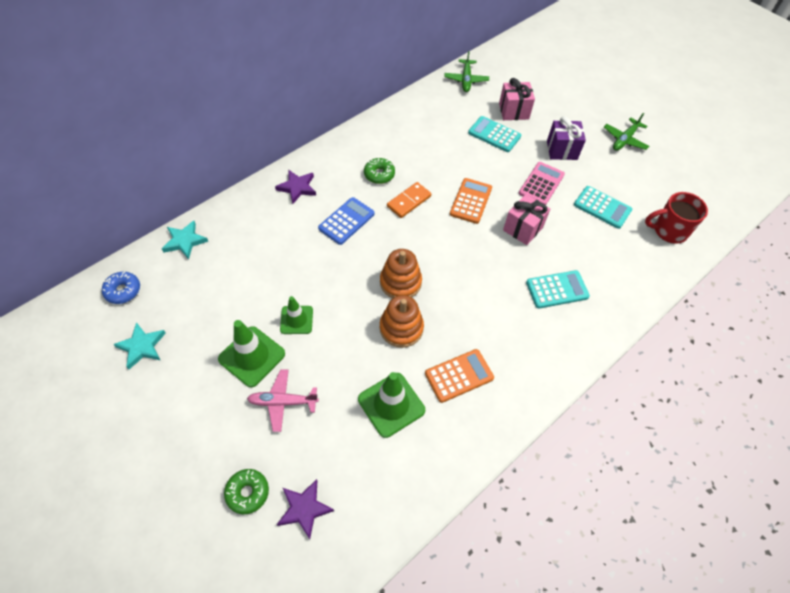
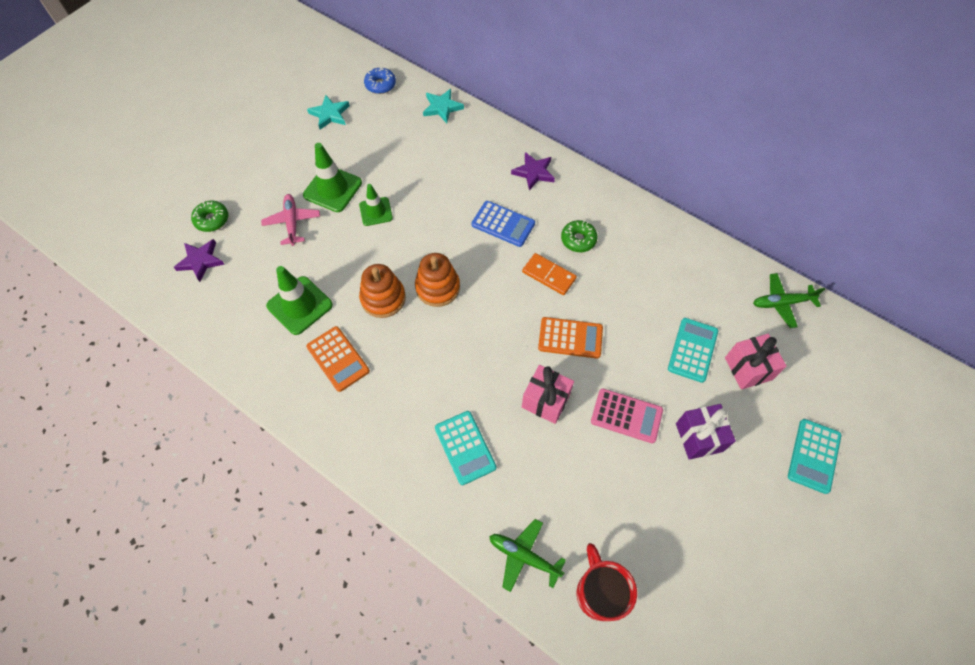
camera: 80 degrees right, 5 degrees up
(602, 207) = (612, 497): turquoise calculator -> turquoise calculator (813, 456)
(624, 140) = (757, 526): green plane -> green plane (524, 556)

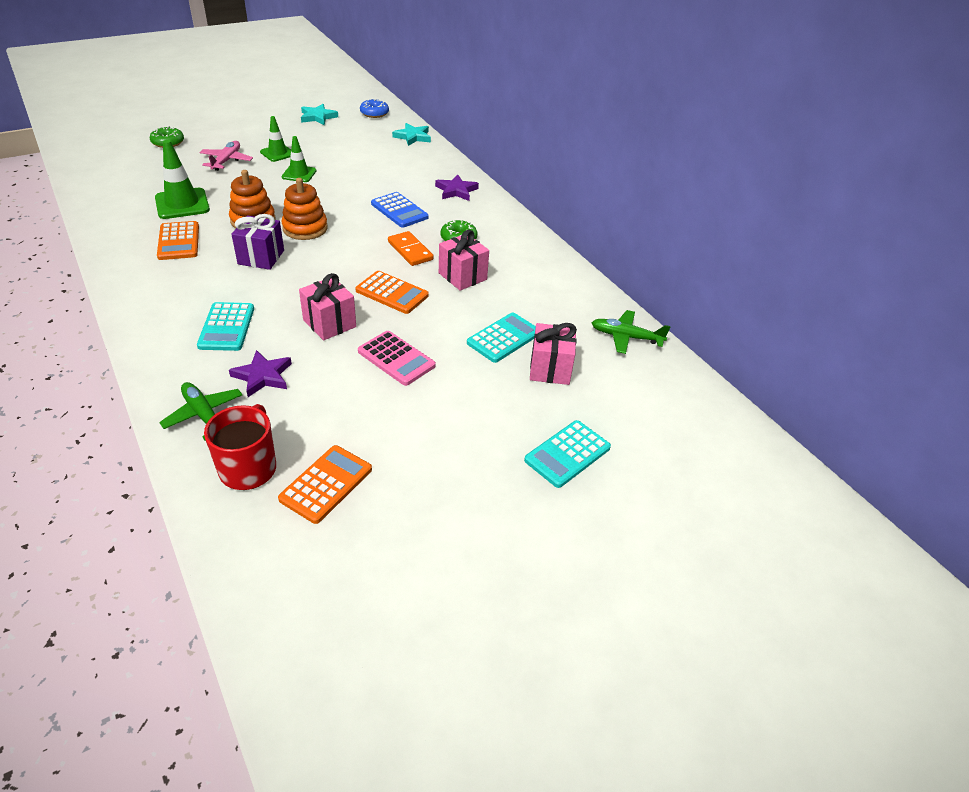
camera: 20 degrees right, 20 degrees down
(200, 261) = (135, 160): purple star -> purple star (263, 376)
(332, 189) = (277, 153): green traffic cone -> green traffic cone, size x0.64
(613, 288) = (462, 276): none -> pink gift
(666, 577) = (326, 484): none -> orange calculator
(699, 437) = (455, 398): purple gift -> purple gift (261, 257)

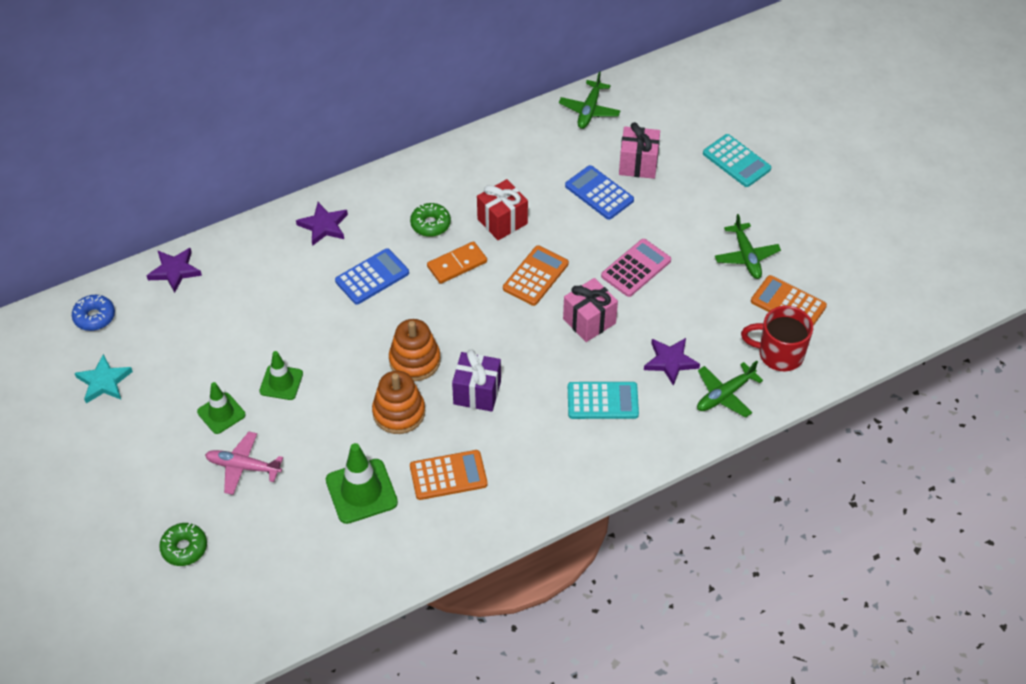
camera: 85 degrees left, 10 degrees up
(407, 450) = (746, 256): none -> green plane
(413, 137) = (174, 271): turquoise star -> purple star
(462, 276) = (502, 221): pink gift -> red gift
(504, 338) = (599, 193): turquoise calculator -> blue calculator

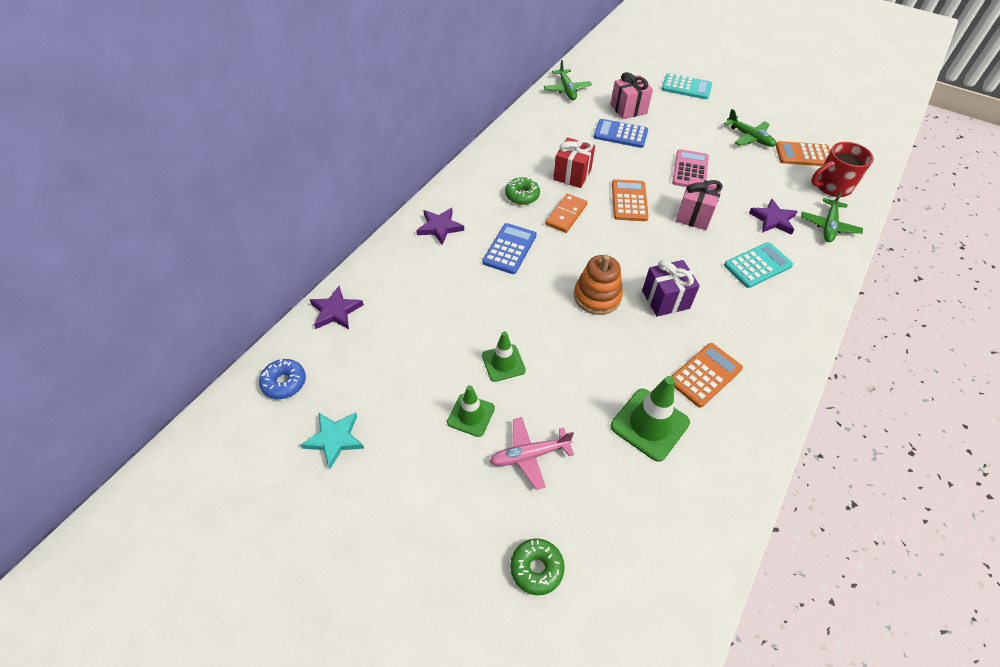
camera: 30 degrees left, 0 degrees up
(399, 412) = (621, 342): orange stacking toy -> none

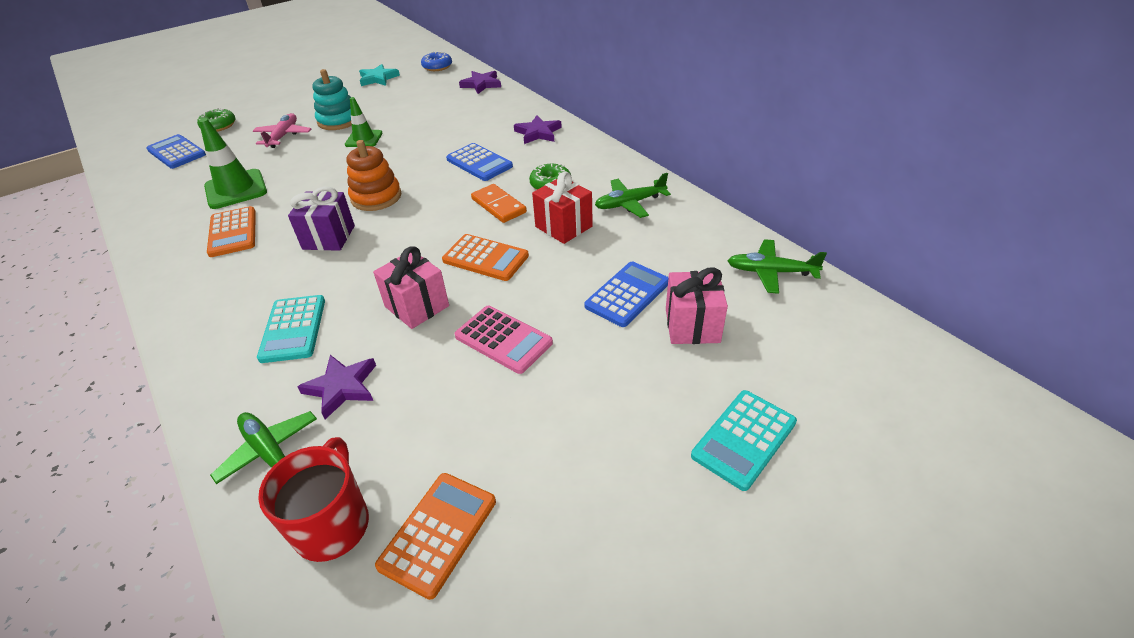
camera: 115 degrees right, 10 degrees down
(471, 415) = (338, 120): green traffic cone -> turquoise stacking toy
(621, 567) = (176, 152): none -> blue calculator
(749, 137) = (538, 465): green plane -> green plane (630, 203)

